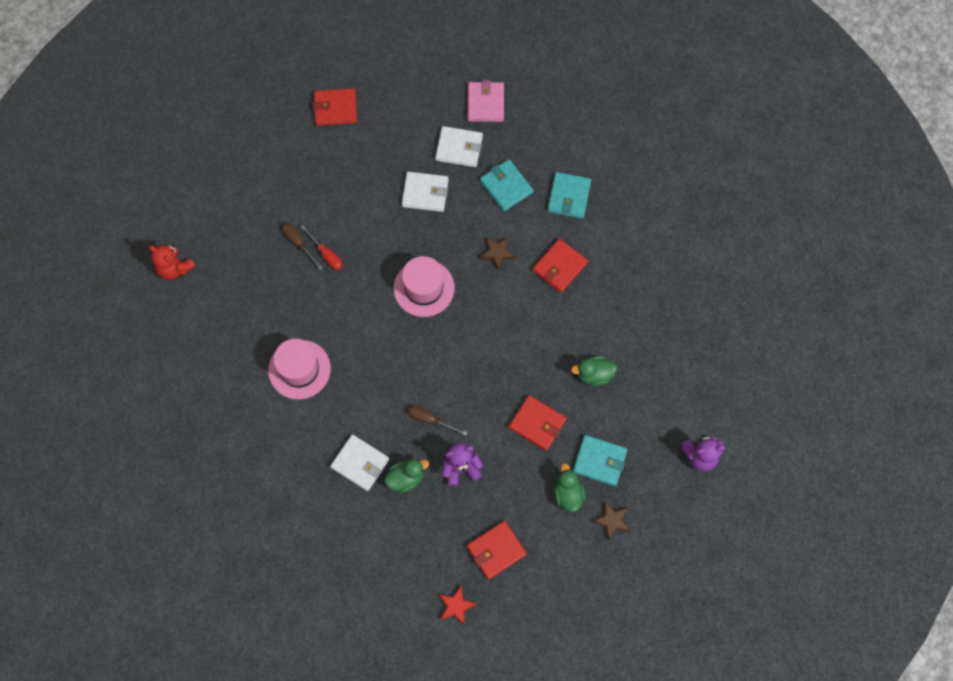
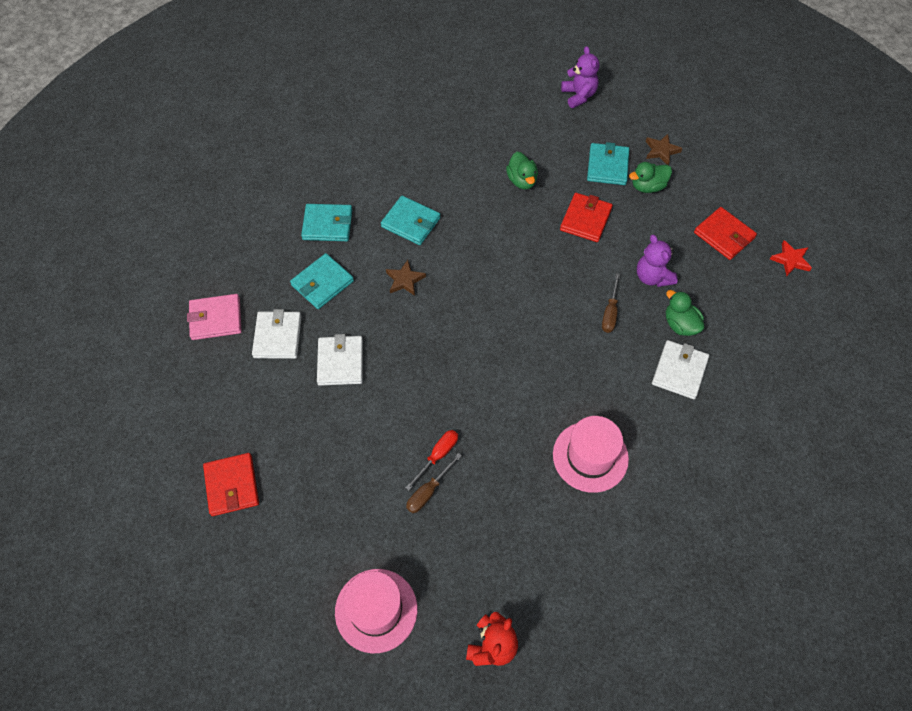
camera: 100 degrees left, 10 degrees down
(424, 288) = (460, 344): pink hat -> pink hat (376, 610)
(559, 267) = (411, 222): red wallet -> turquoise wallet

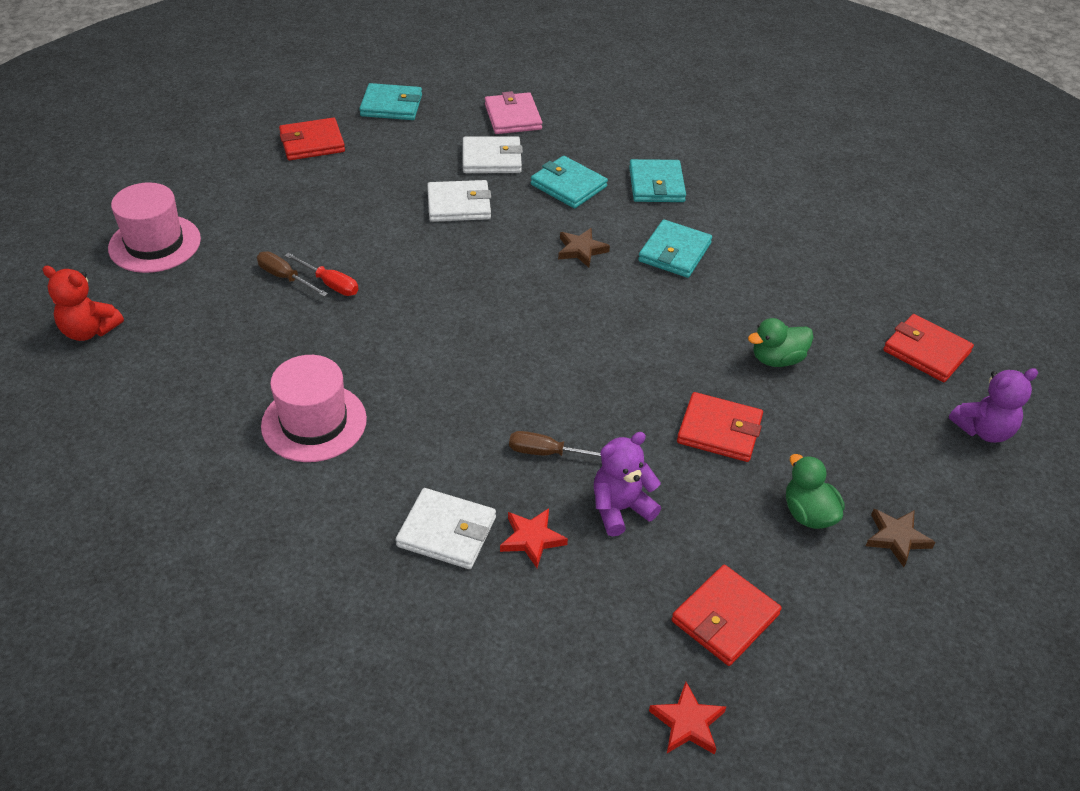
camera: 85 degrees right, 15 degrees down
(514, 106) = (926, 351): none -> red wallet
(607, 166) = (837, 462): turquoise wallet -> turquoise wallet (391, 106)
(680, 324) = (532, 539): green duck -> red star

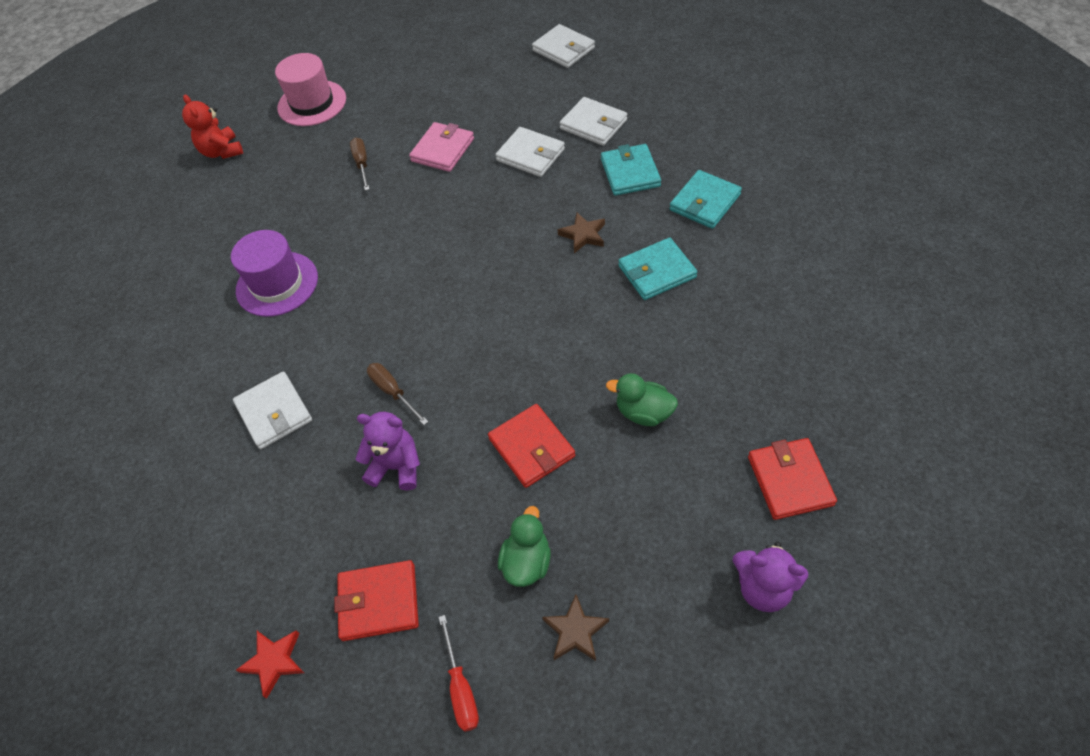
camera: 45 degrees right, 10 degrees up
(312, 143) = (479, 61): red wallet -> none
(314, 422) = (277, 284): pink hat -> purple hat
(330, 284) = (384, 182): red screwdriver -> red screwdriver (461, 688)
(391, 106) = (563, 49): turquoise wallet -> white wallet
(513, 117) = (646, 93): pink wallet -> pink wallet (443, 150)
(532, 539) = (318, 452): red star -> none

